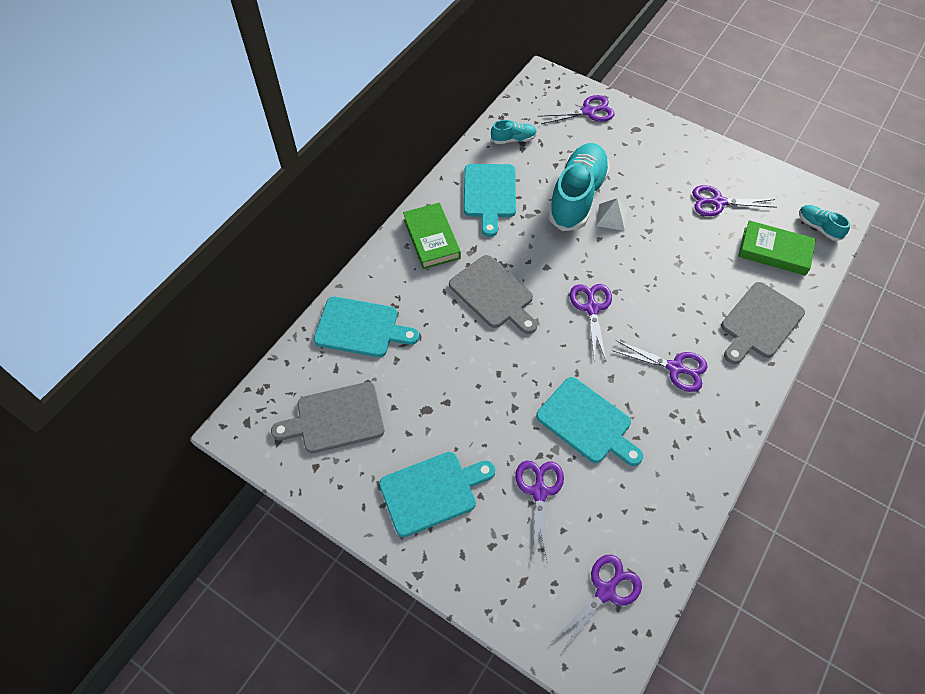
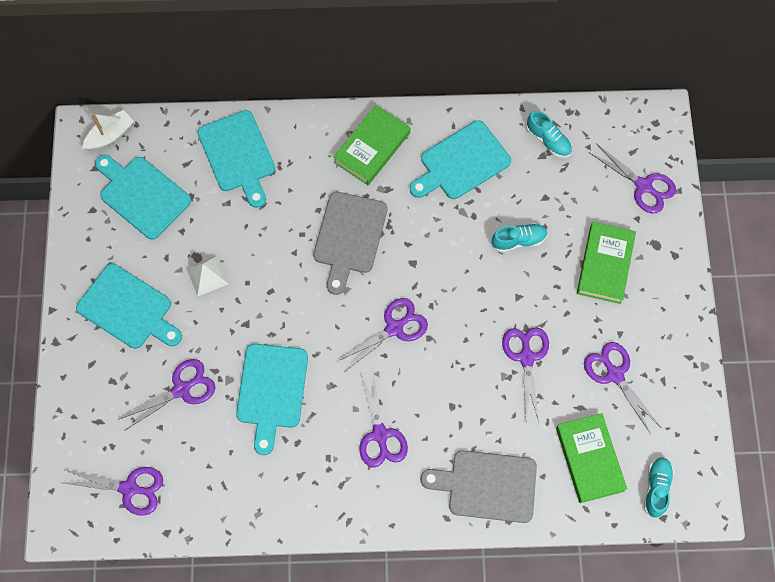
camera: 55 degrees right, 10 degrees up
(258, 411) = (110, 135): none -> white boat
(335, 418) = (142, 195): grey cutting board -> turquoise cutting board
(577, 197) = (518, 241): turquoise shoe -> turquoise shoe, size x0.45
(611, 217) = (517, 286): white pyramid -> white pyramid (207, 275)
(631, 162) = (605, 265): none -> green book
(672, 243) = (526, 357): none -> purple scissors

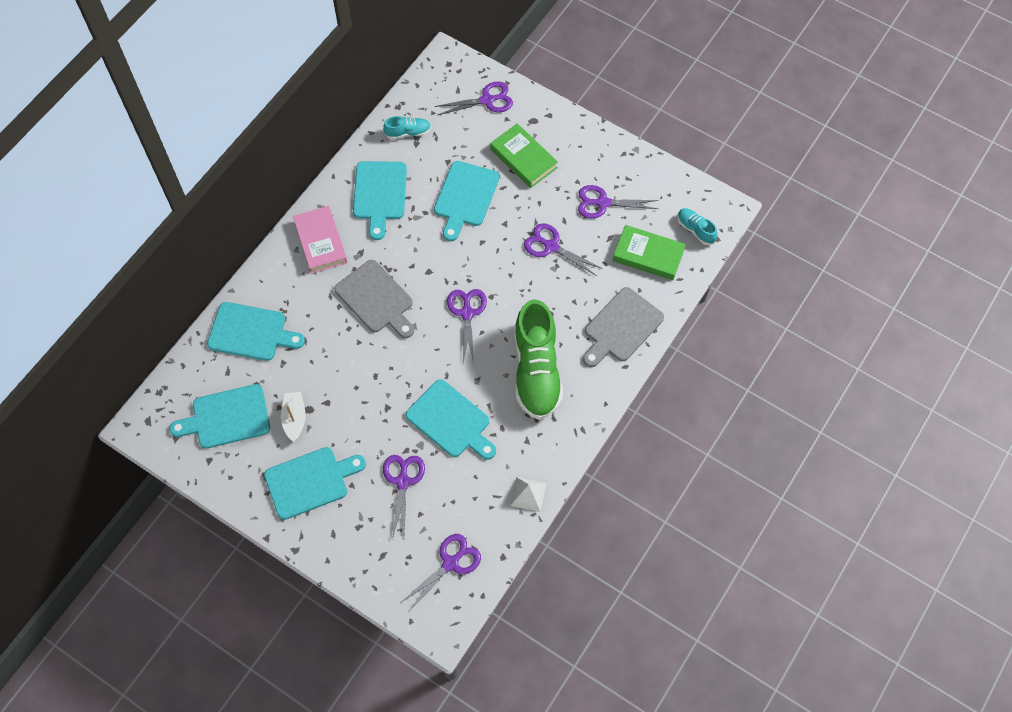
camera: 55 degrees left, 5 degrees down
(110, 135) = (158, 411): white boat -> white boat (294, 418)
(207, 275) = (328, 411): white pyramid -> white pyramid (528, 494)
(372, 147) = (320, 242): green book -> pink book
(380, 434) = (536, 371): purple scissors -> green shoe
(518, 241) = (465, 197): turquoise shoe -> turquoise cutting board

